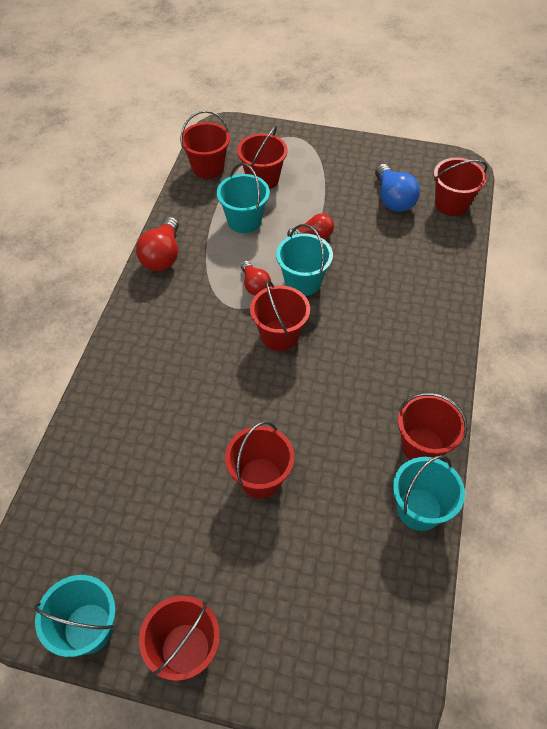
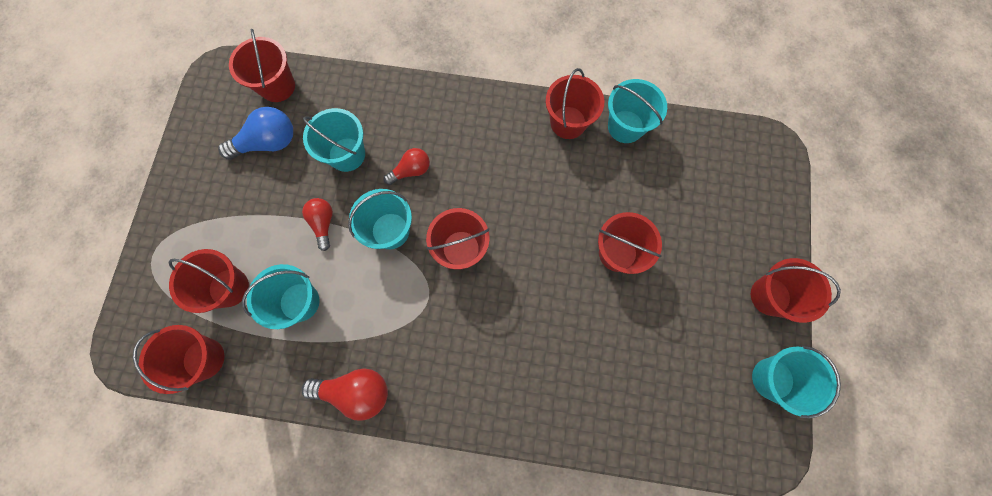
camera: 95 degrees left, 20 degrees up
(255, 285) = (397, 280): red light bulb -> red light bulb (411, 171)
(381, 252) = (347, 154): none -> turquoise bucket

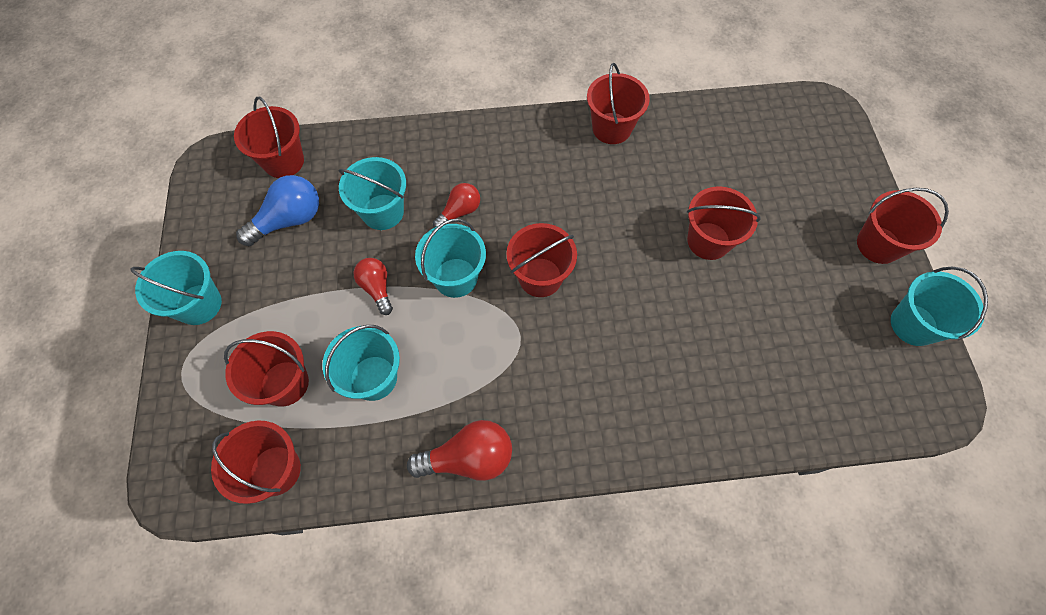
camera: 15 degrees left, 10 degrees down
(625, 126) = (672, 119): turquoise bucket -> turquoise bucket (199, 304)

